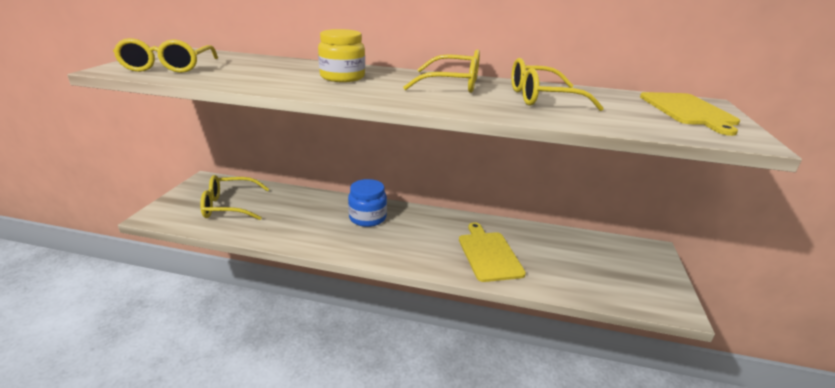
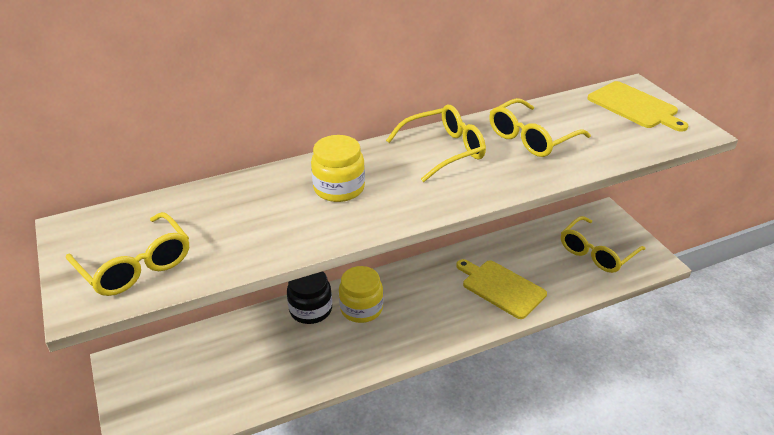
camera: 35 degrees left, 10 degrees up
(230, 206) = (204, 378): yellow glasses -> yellow glasses (597, 252)
(336, 204) = (310, 310): none -> black jar
(367, 218) = (361, 308): blue jar -> yellow jar

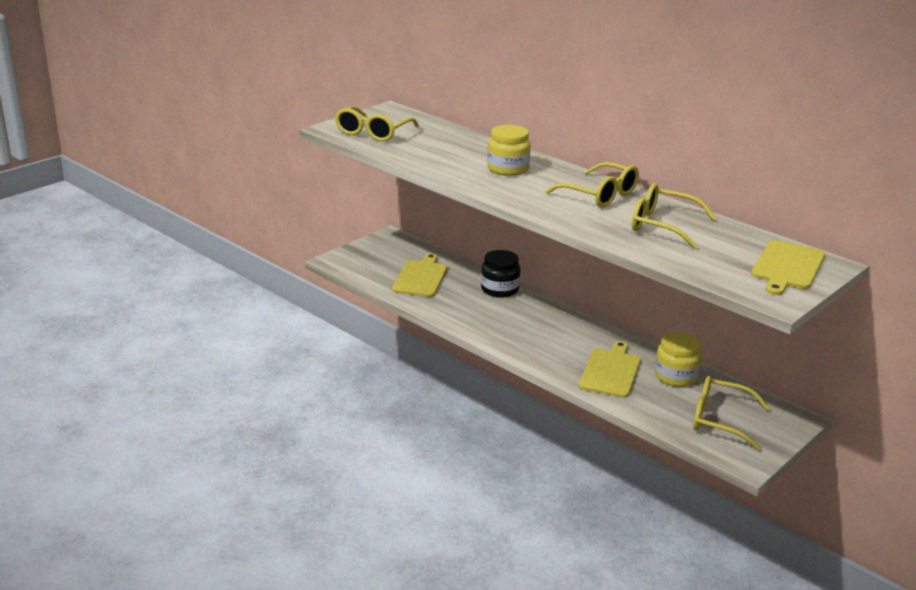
camera: 65 degrees right, 10 degrees down
(241, 367) = (421, 277): none -> yellow cutting board
(361, 308) = (521, 310): yellow jar -> yellow jar (676, 376)

